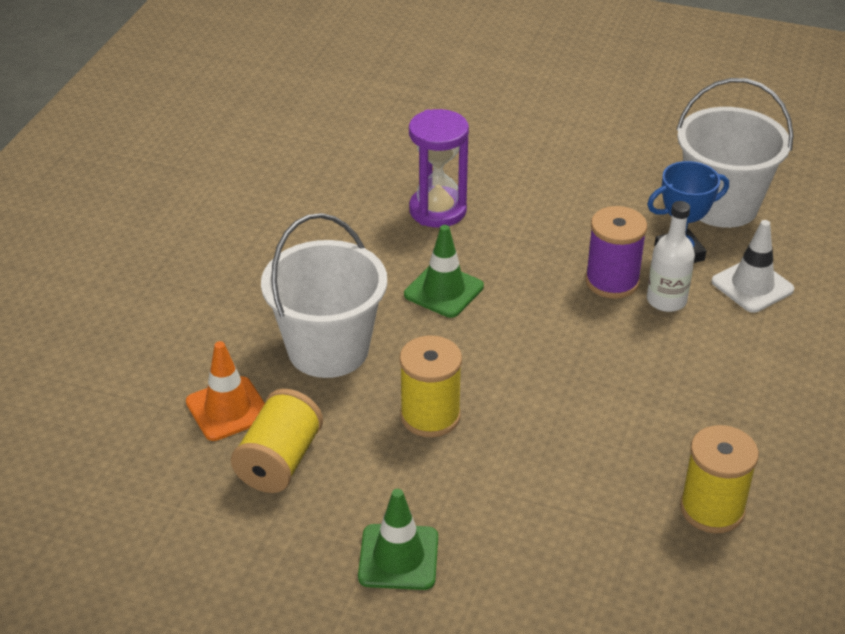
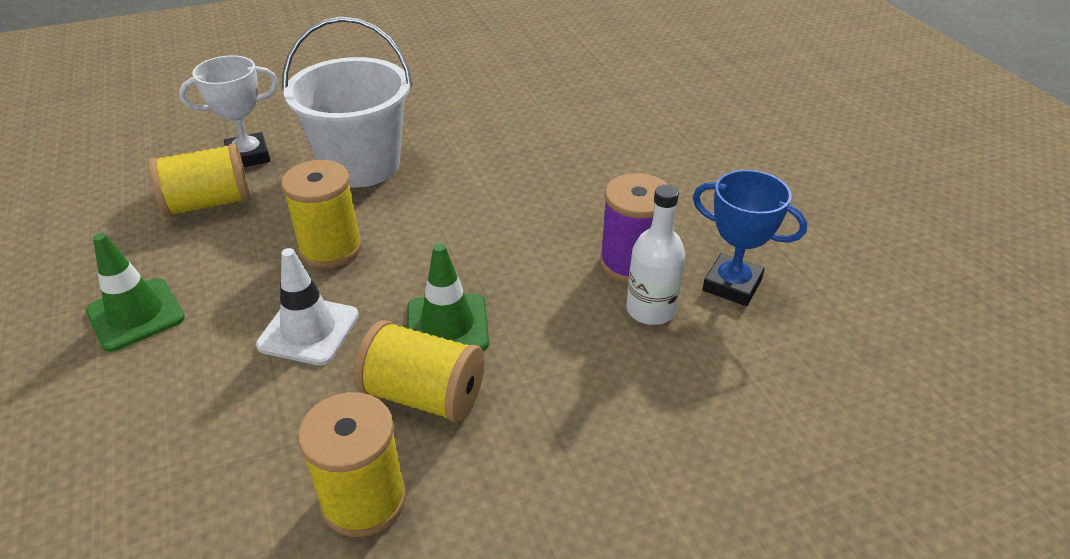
camera: 50 degrees right, 0 degrees up
(228, 409) = (248, 156): orange traffic cone -> white trophy
(437, 210) = (592, 134): purple hourglass -> none
(443, 291) = (496, 182): green traffic cone -> green traffic cone (447, 325)
(645, 441) = (424, 395): none -> yellow spool
(721, 205) = (847, 278): white bucket -> none
(752, 286) = (756, 359): white traffic cone -> white traffic cone (308, 330)

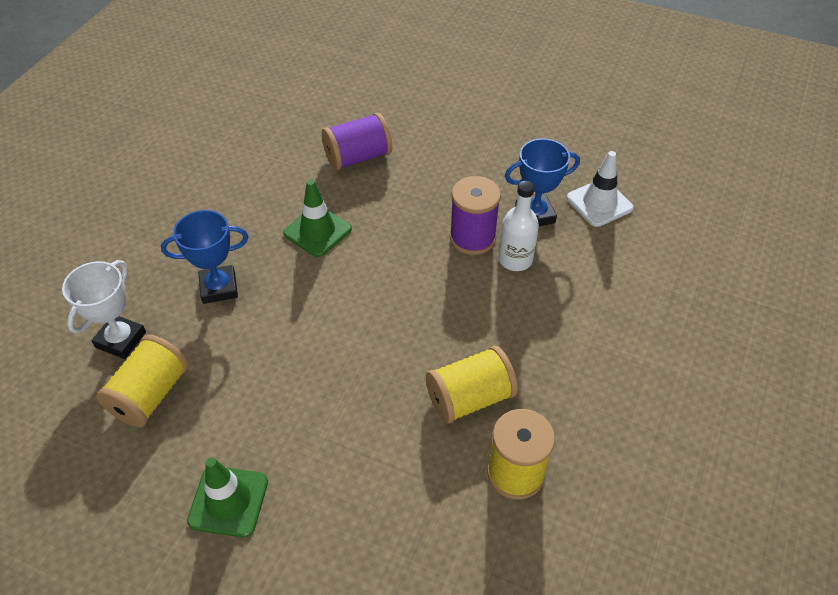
camera: 45 degrees left, 10 degrees up
(308, 330) = (355, 417): white traffic cone -> white traffic cone (599, 203)
(330, 248) = (289, 359): yellow spool -> none
(361, 165) = (219, 288): white bucket -> blue trophy
(447, 325) = (427, 351): green traffic cone -> green traffic cone (317, 231)
(613, 138) = (358, 157): none -> purple spool

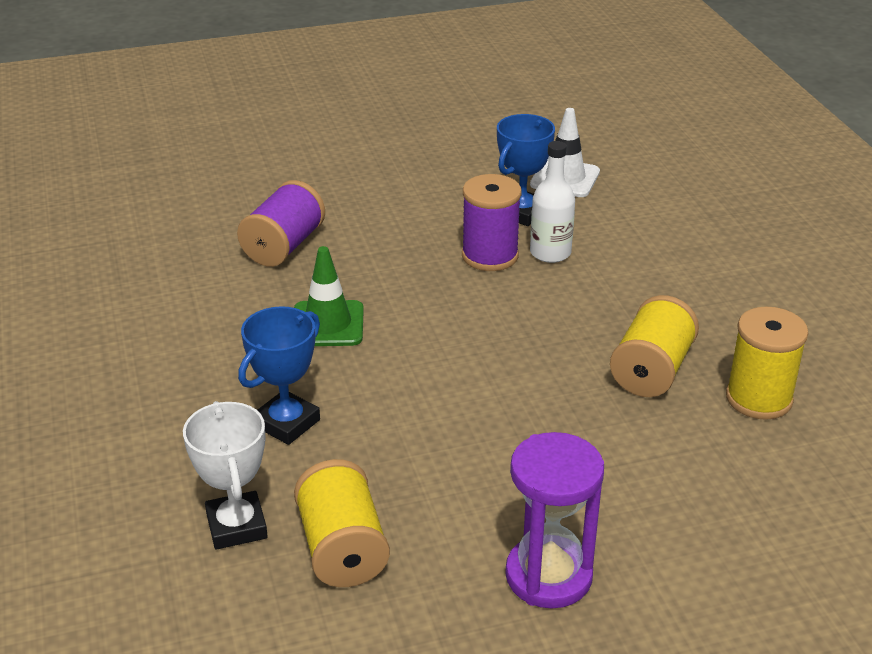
camera: 40 degrees left, 15 degrees down
(228, 501) = (548, 576): green traffic cone -> purple hourglass

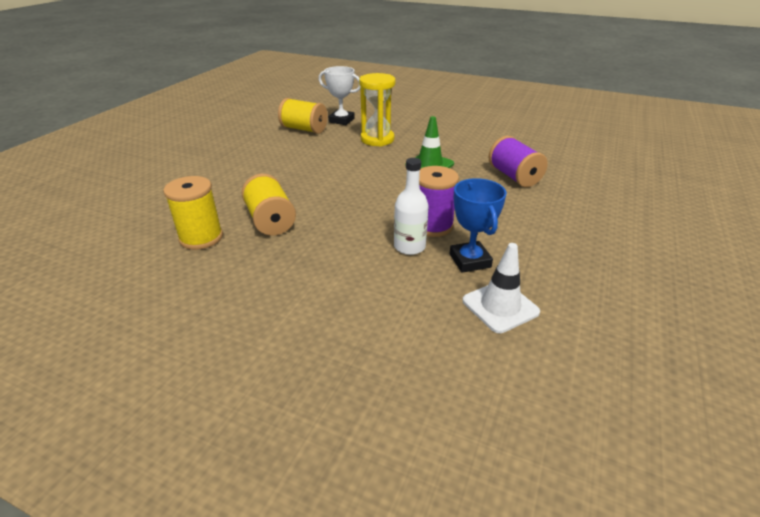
camera: 130 degrees right, 0 degrees up
(286, 423) = (377, 139): blue trophy -> yellow hourglass
(548, 576) = (231, 150): purple hourglass -> none

